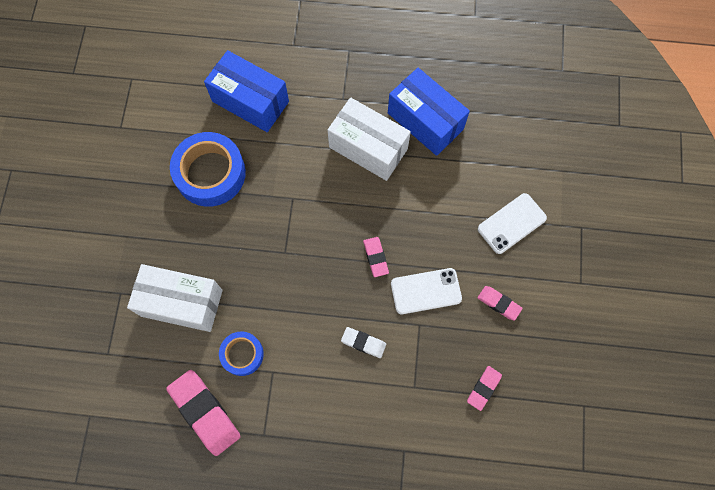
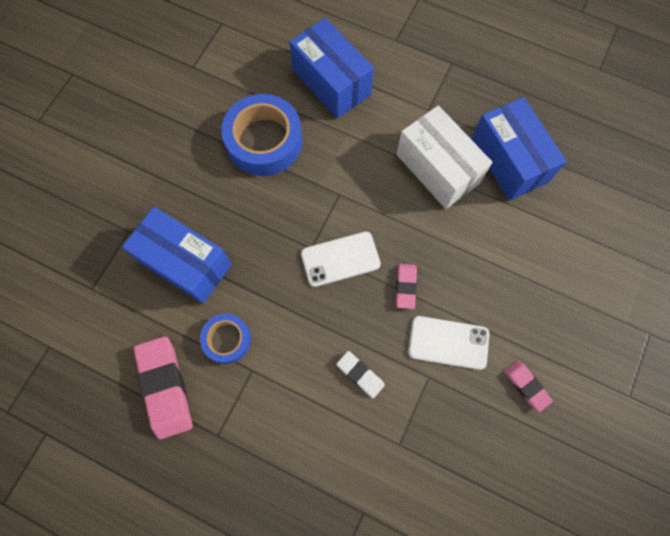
camera: 20 degrees right, 0 degrees up
(181, 303) = (185, 263): white box -> blue box
(484, 388) = (477, 476): pink eraser -> none
(511, 223) = (569, 302): white phone -> white phone (340, 259)

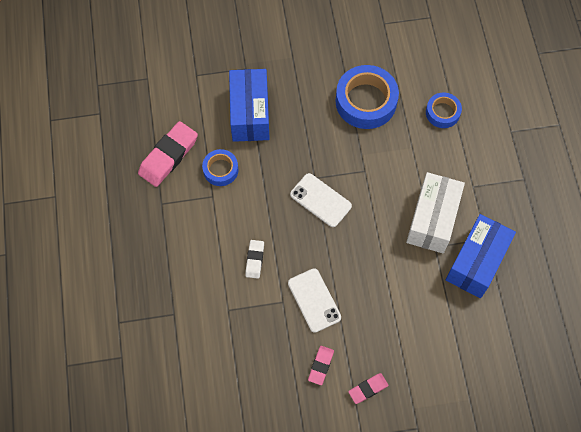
camera: 55 degrees right, 5 degrees down
(331, 82) = (442, 112): blue box -> blue tape
(405, 287) = (332, 251): pink eraser -> pink eraser (368, 389)

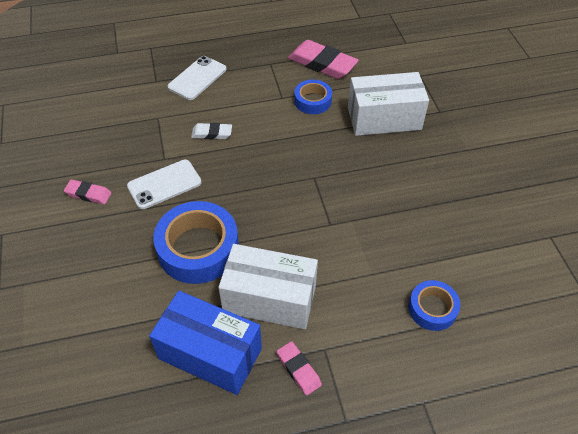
camera: 85 degrees right, 15 degrees down
(250, 114) = (384, 118): blue box -> white box
(320, 200) = (286, 184): white phone -> white phone (197, 78)
(366, 101) = (427, 221): blue tape -> blue tape (198, 248)
(368, 389) = (55, 237): pink eraser -> pink eraser (298, 369)

